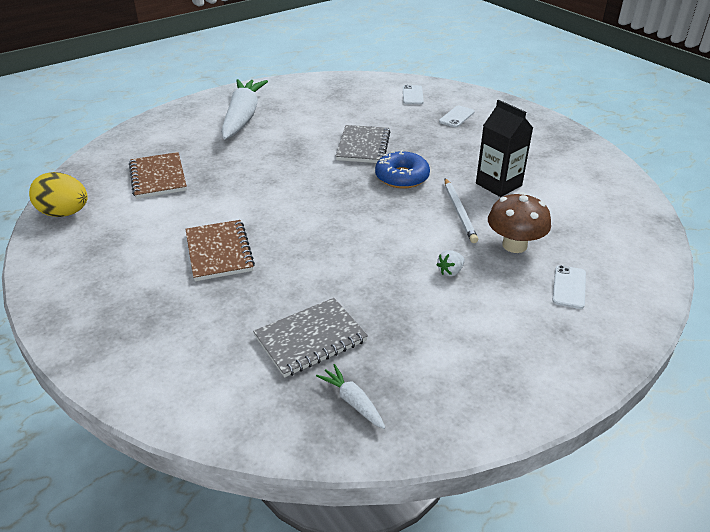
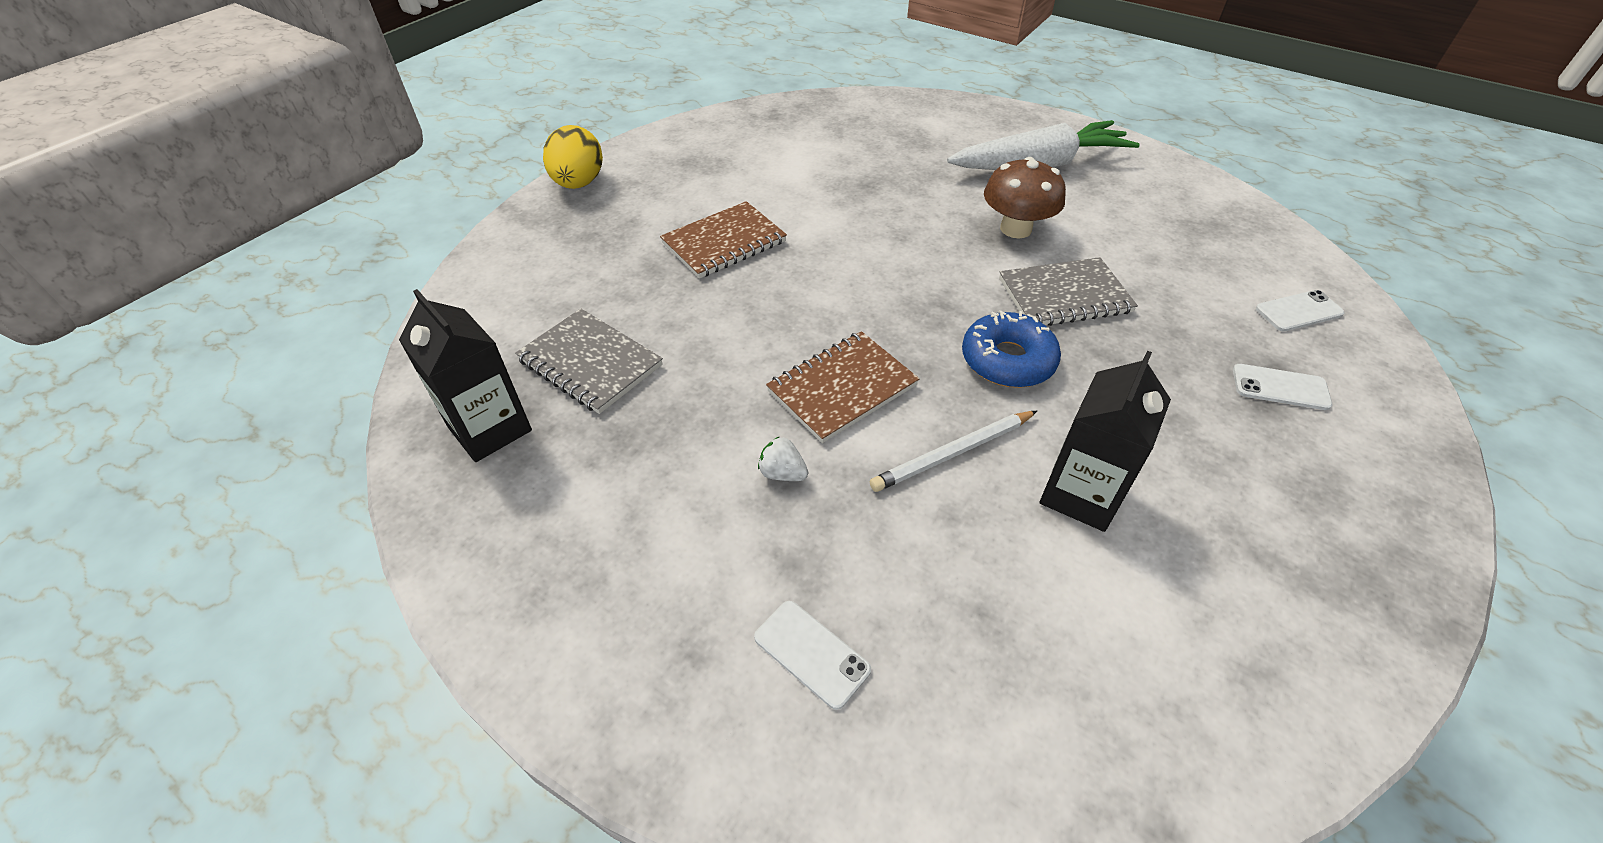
camera: 70 degrees right, 10 degrees up
(65, 213) = (741, 122): yellow egg -> yellow egg (579, 183)
(158, 177) = (846, 152): brown notebook -> brown notebook (842, 388)
(352, 401) = (490, 429): white carrot -> black carton
(514, 245) = (897, 549): brown mushroom -> brown mushroom (1015, 229)
(569, 287) = (811, 653): white phone -> white phone turned 45 degrees clockwise

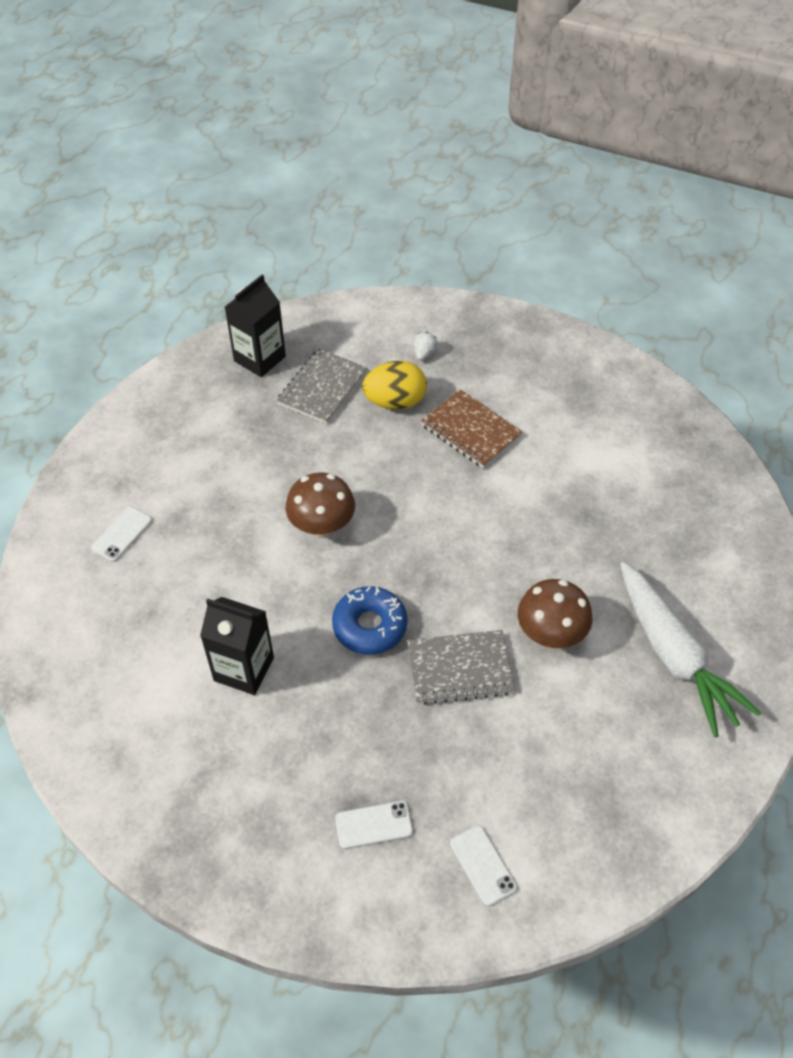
camera: 80 degrees right, 5 degrees up
(579, 183) = (523, 327): yellow egg -> yellow egg (395, 402)
(782, 473) = (243, 503): white strawberry -> white strawberry (424, 353)
(842, 388) = (322, 525): brown notebook -> brown mushroom
(953, 453) = (270, 594): white pencil -> none
(1064, 296) = (459, 669): grey notebook -> grey notebook turned 75 degrees counterclockwise
(1280, 387) = (374, 825): white phone -> white phone turned 75 degrees clockwise

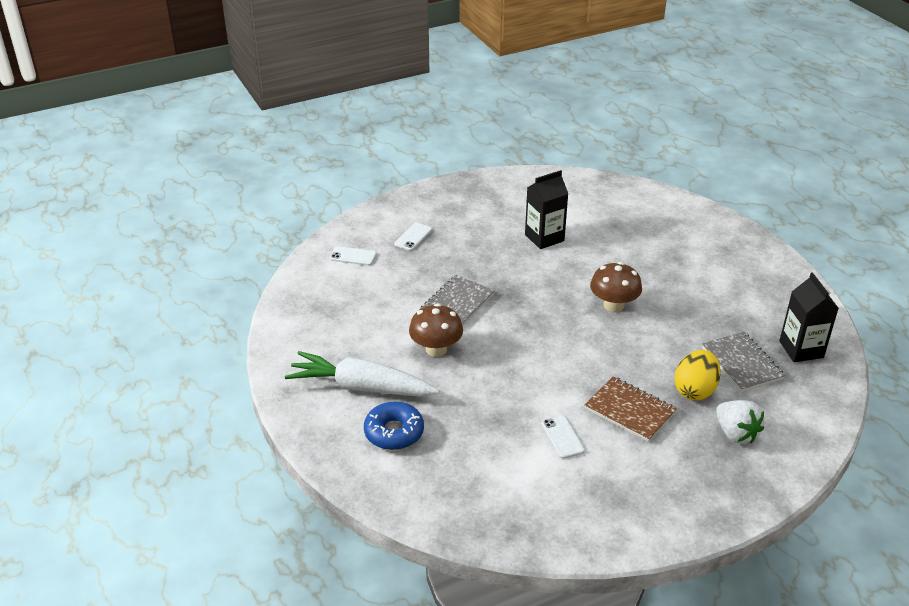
camera: 130 degrees right, 15 degrees down
(122, 534) = (683, 236): white phone -> white phone (562, 437)
(370, 626) = (521, 288): blue donut -> blue donut (394, 432)
(424, 353) = (736, 433): white strawberry -> white strawberry, size x1.83
(470, 431) = (630, 411): brown notebook -> brown notebook turned 45 degrees clockwise

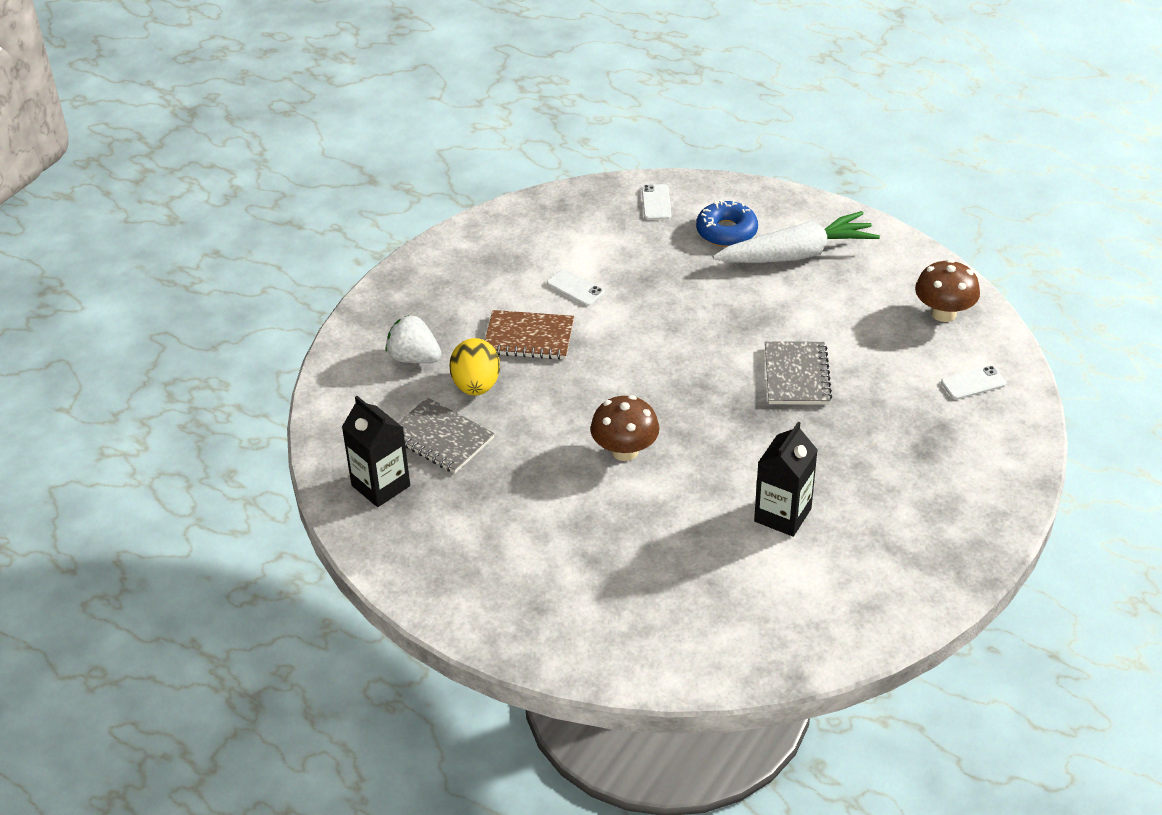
camera: 150 degrees right, 5 degrees up
(413, 237) = (938, 441): white phone -> white phone (656, 202)
(436, 349) = (767, 318): brown mushroom -> brown mushroom (943, 313)

